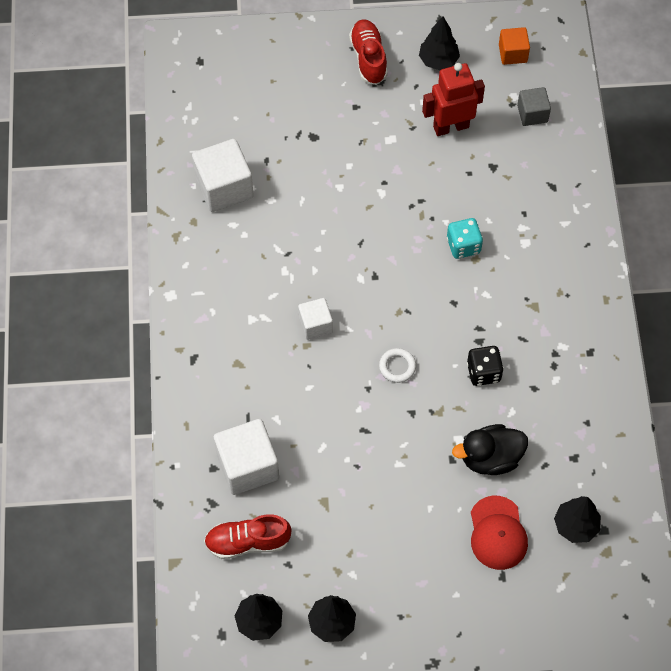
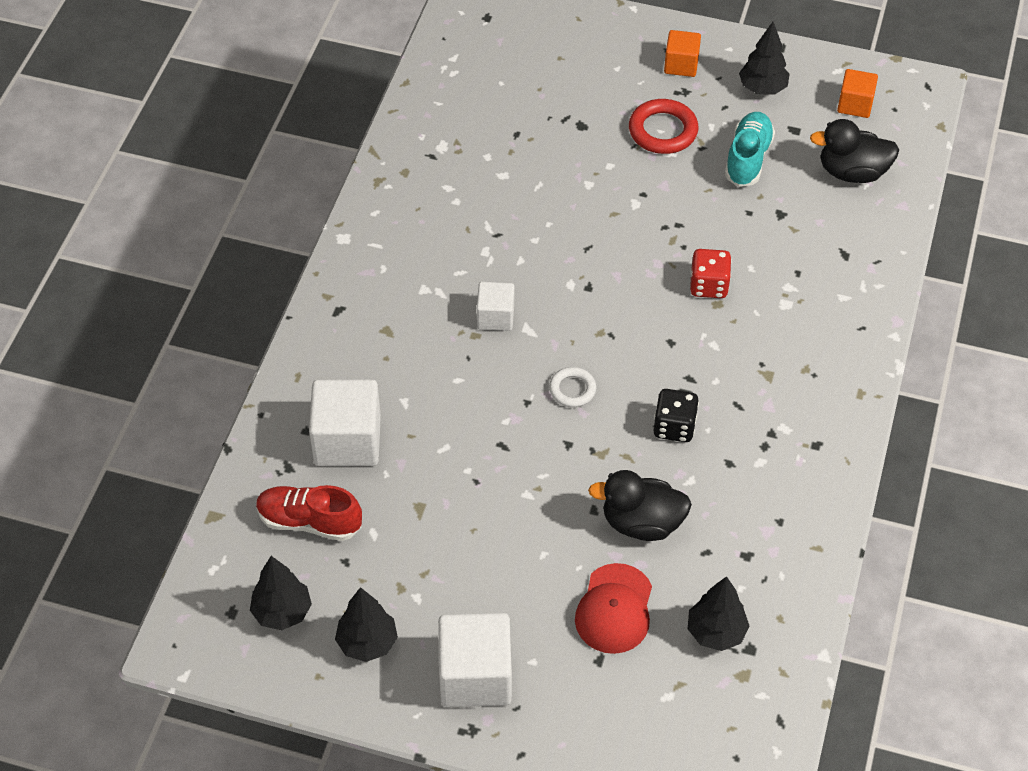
camera: 20 degrees right, 10 degrees down
(224, 187) = (455, 148): white cube -> white cube (475, 676)
(368, 58) = (681, 65): red shoe -> orange cube
(377, 122) = (663, 131): none -> red ring
(451, 126) = (748, 159): red robot -> turquoise shoe
(463, 245) = (708, 285): turquoise dice -> red dice
(532, 114) = (852, 172): grey cube -> black duck

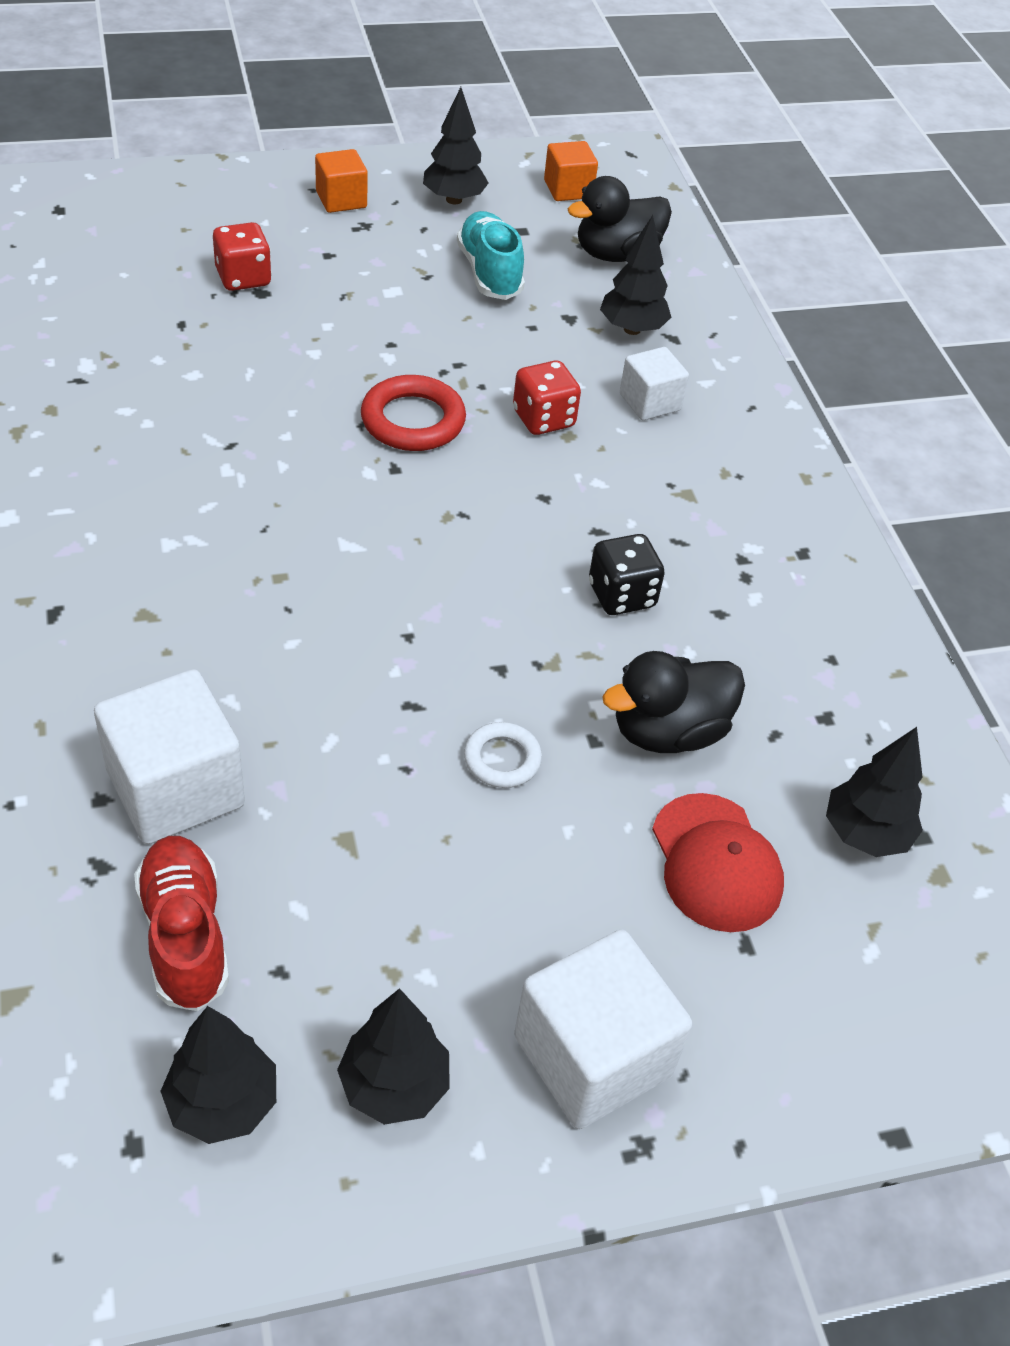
camera: 35 degrees left, 5 degrees down
(309, 522) = (185, 935): red shoe -> red shoe turned 90 degrees clockwise
(495, 317) = (293, 544): white cube -> white cube (650, 402)
(572, 389) = (459, 598): white ring -> white ring (502, 759)
(576, 110) = (243, 278): none -> red dice
(663, 131) = (367, 271): red ring -> red ring (413, 420)
(819, 237) = (632, 329): none -> black tree

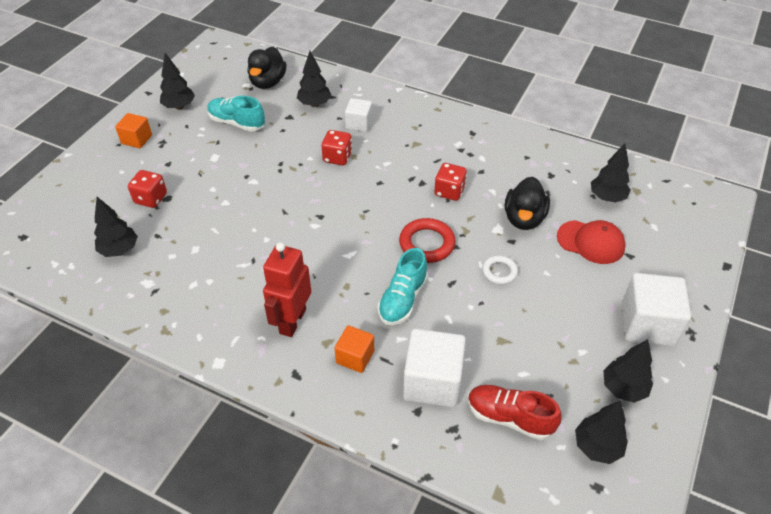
camera: 45 degrees left, 0 degrees up
(119, 305) = (119, 250): none -> black tree
(151, 552) = (292, 321): none -> red robot
(316, 660) = (403, 299): none -> turquoise shoe
(413, 420) = (299, 195): red ring -> red ring (427, 243)
(568, 189) = (213, 72): orange cube -> orange cube (355, 357)
(621, 595) = (449, 191): black dice -> red dice

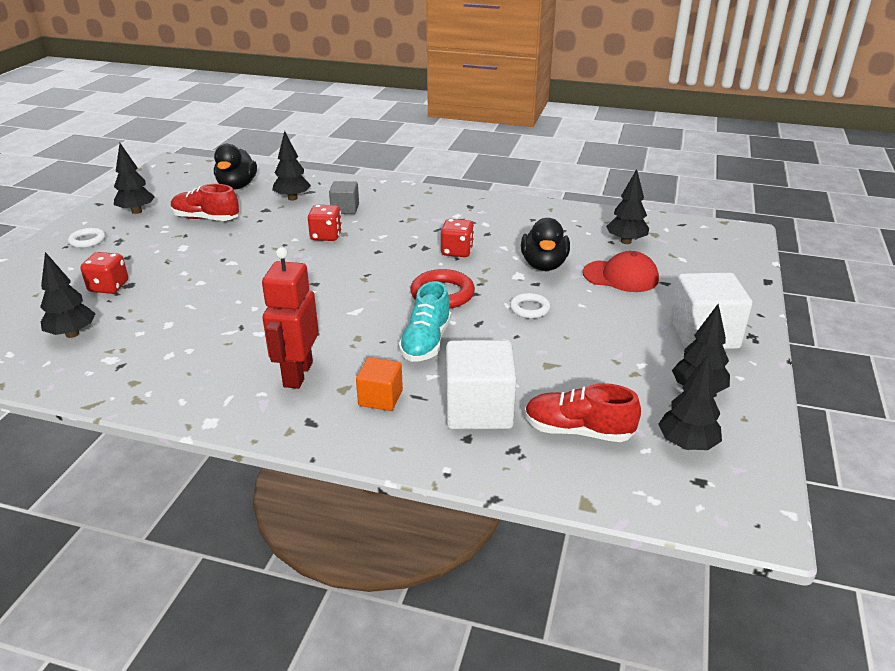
camera: 10 degrees left, 15 degrees down
(137, 139) = (87, 240): orange cube -> white ring
(237, 123) = (206, 219): turquoise shoe -> red shoe
(359, 124) = (345, 209): white cube -> grey cube

